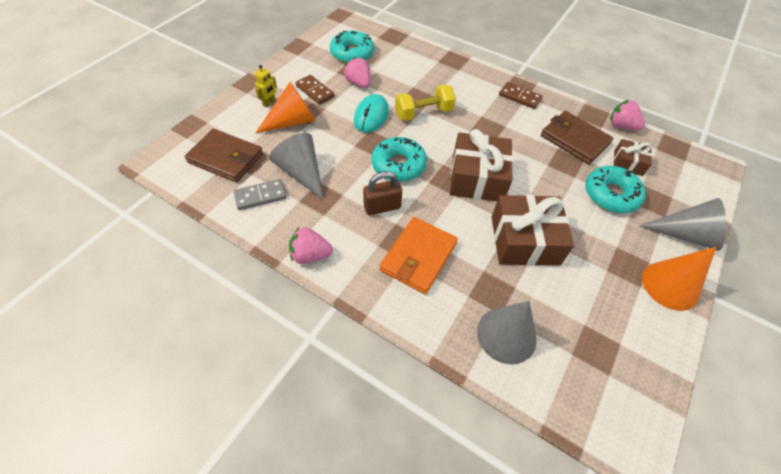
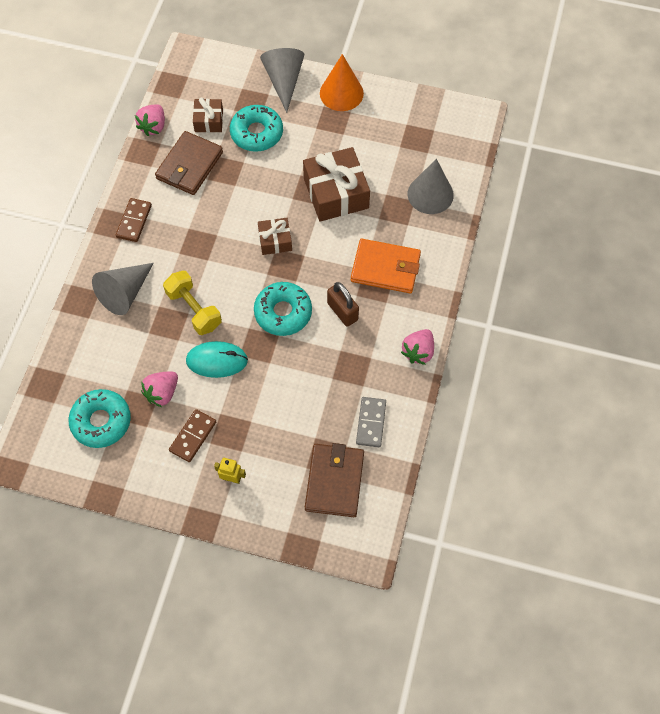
camera: 105 degrees left, 10 degrees up
(260, 196) = (371, 423): grey domino -> grey domino turned 45 degrees clockwise
(292, 121) = (254, 439): orange cone -> none
(302, 173) = (327, 397): grey cone -> grey cone (125, 293)
(310, 255) = (418, 352): pink strawberry -> pink strawberry turned 45 degrees clockwise
(477, 178) = (275, 240): brown gift -> brown gift, size x0.54

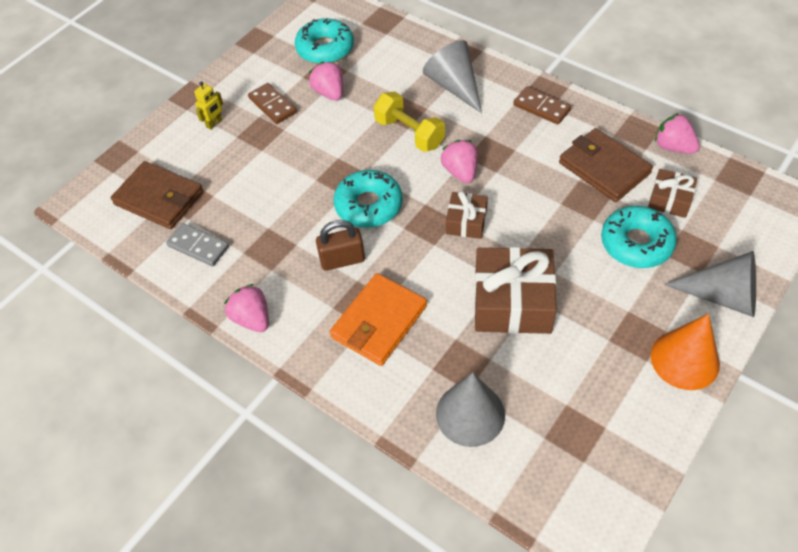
camera: 115 degrees right, 10 degrees down
(194, 309) = (409, 133): yellow dumbbell -> yellow dumbbell turned 60 degrees clockwise
(217, 361) = (341, 139): turquoise mouse -> none
(225, 259) = (460, 172): none -> pink strawberry

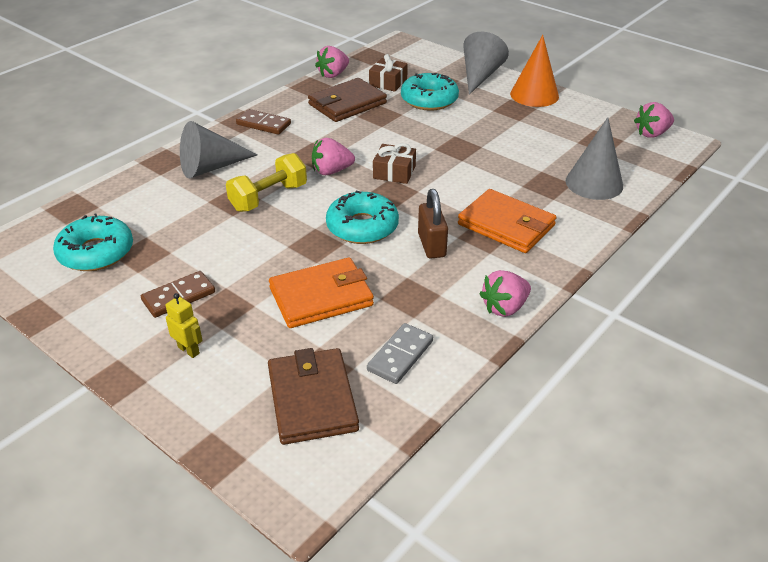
camera: 90 degrees left, 15 degrees down
(159, 198) = (312, 399): brown wallet -> brown wallet turned 45 degrees counterclockwise
(270, 189) = (321, 297): none -> orange wallet
(329, 93) = (179, 250): pink strawberry -> pink strawberry (652, 134)
(512, 302) = (484, 156): brown gift -> none
(541, 107) = (263, 124): brown domino -> brown domino turned 75 degrees clockwise

